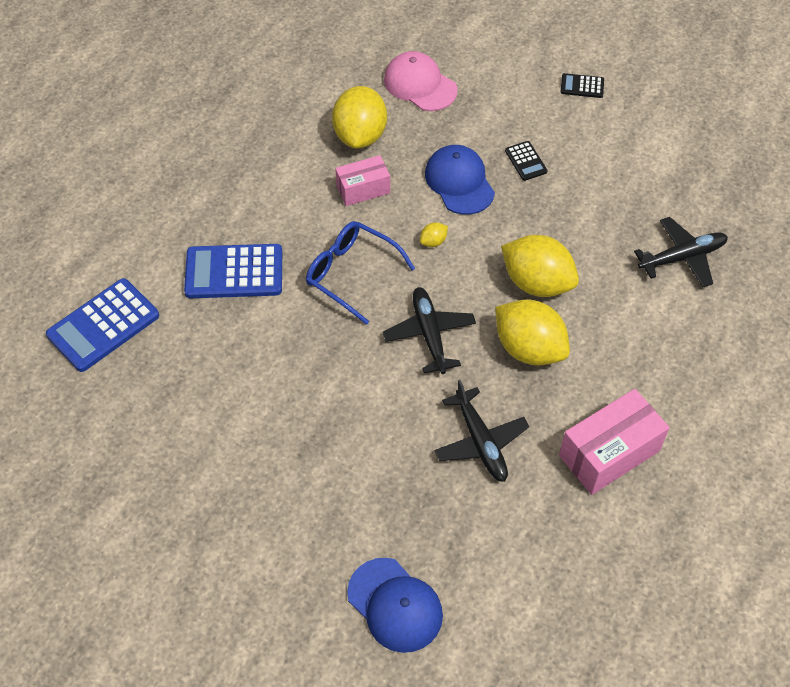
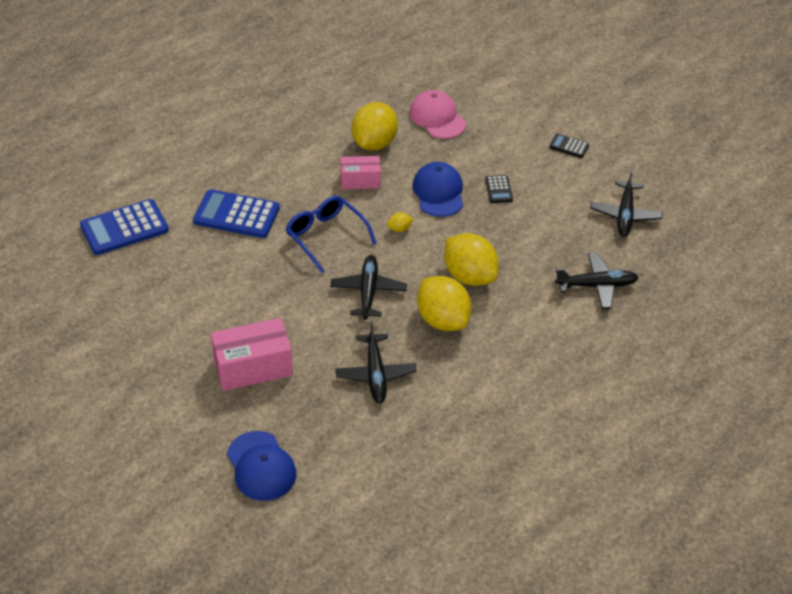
camera: 15 degrees right, 10 degrees down
(609, 453) = (474, 407): pink box -> pink box (253, 367)
(677, 158) = (625, 214): none -> black plane

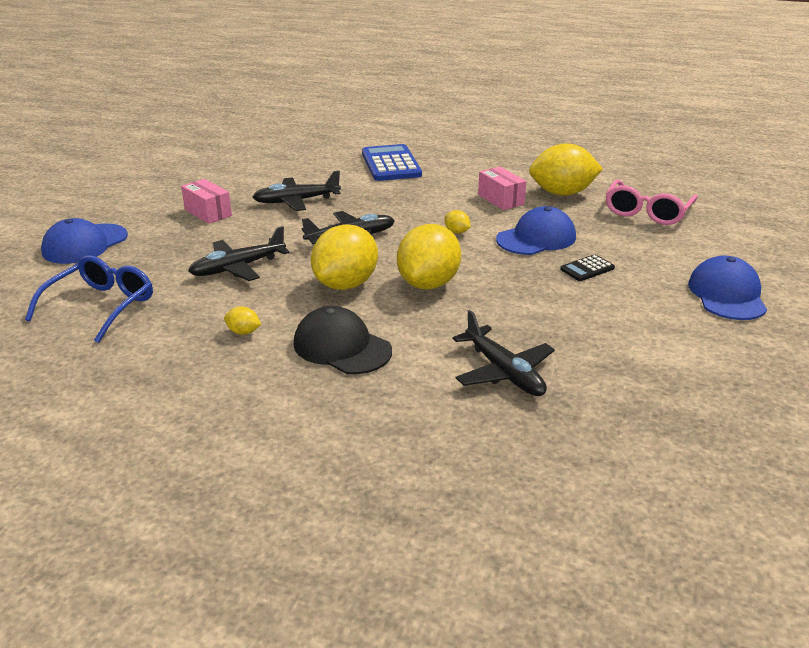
camera: 65 degrees right, 15 degrees down
(124, 228) = (330, 134): blue calculator -> none
(253, 367) = (208, 213): pink box -> pink box, size x0.62
(325, 236) = (406, 202): blue glasses -> blue glasses (101, 306)
(437, 118) = (647, 212): pink cap -> pink glasses
(478, 396) = (243, 332): none -> yellow lemon
(526, 350) = (342, 347): none -> black cap
(569, 146) = (727, 294): black calculator -> blue cap
(625, 214) = (664, 364): black plane -> black plane (297, 201)

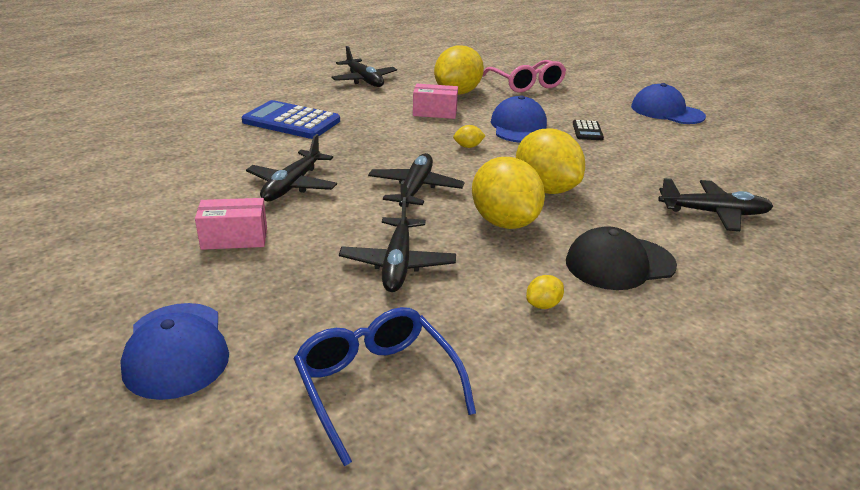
camera: 55 degrees left, 0 degrees up
(514, 155) = (364, 80): none -> black plane

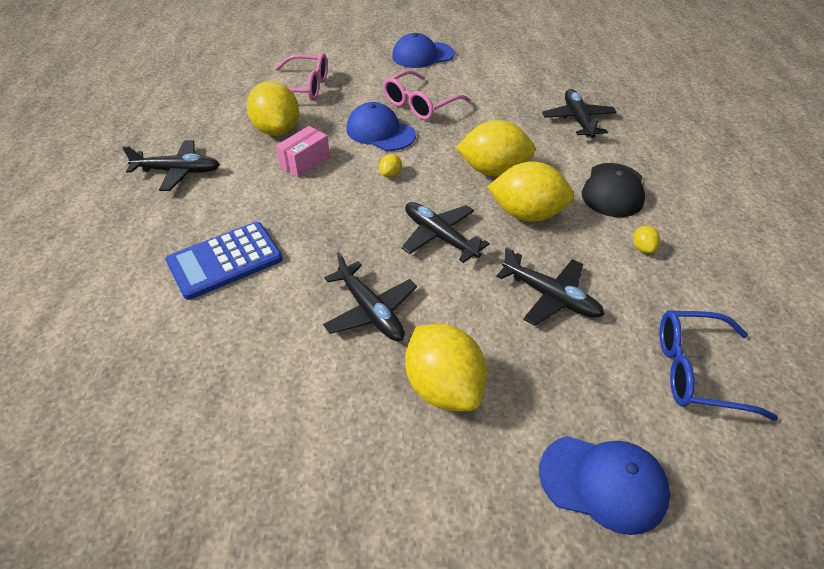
camera: 55 degrees left, 15 degrees up
(234, 238) = (443, 387): pink box -> yellow lemon
(587, 131) = (420, 104): black calculator -> pink glasses
(713, 213) = (578, 120): black plane -> black plane turned 45 degrees counterclockwise

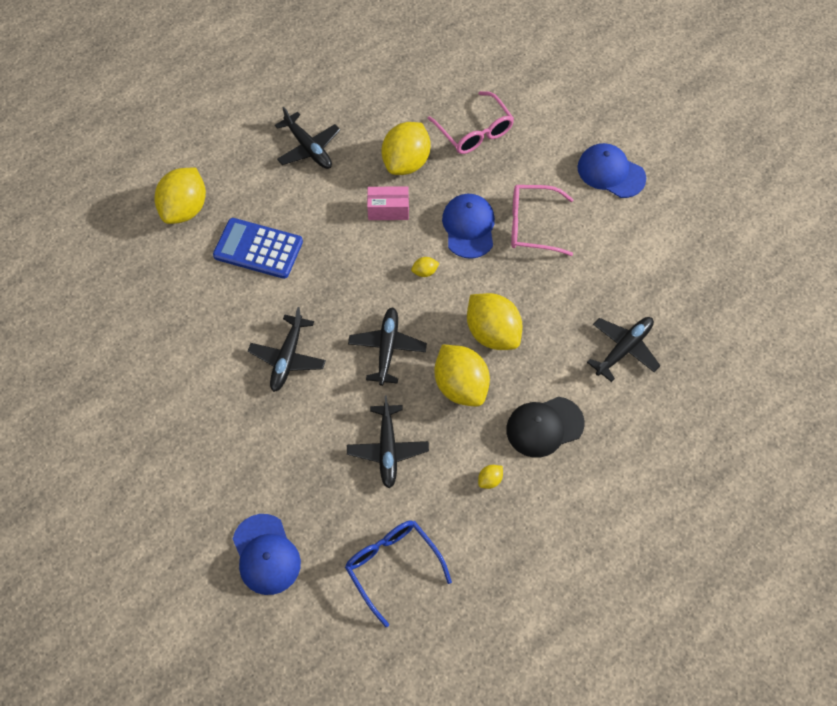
camera: 50 degrees right, 15 degrees up
(443, 387) = (264, 436): yellow lemon -> yellow lemon (184, 209)

